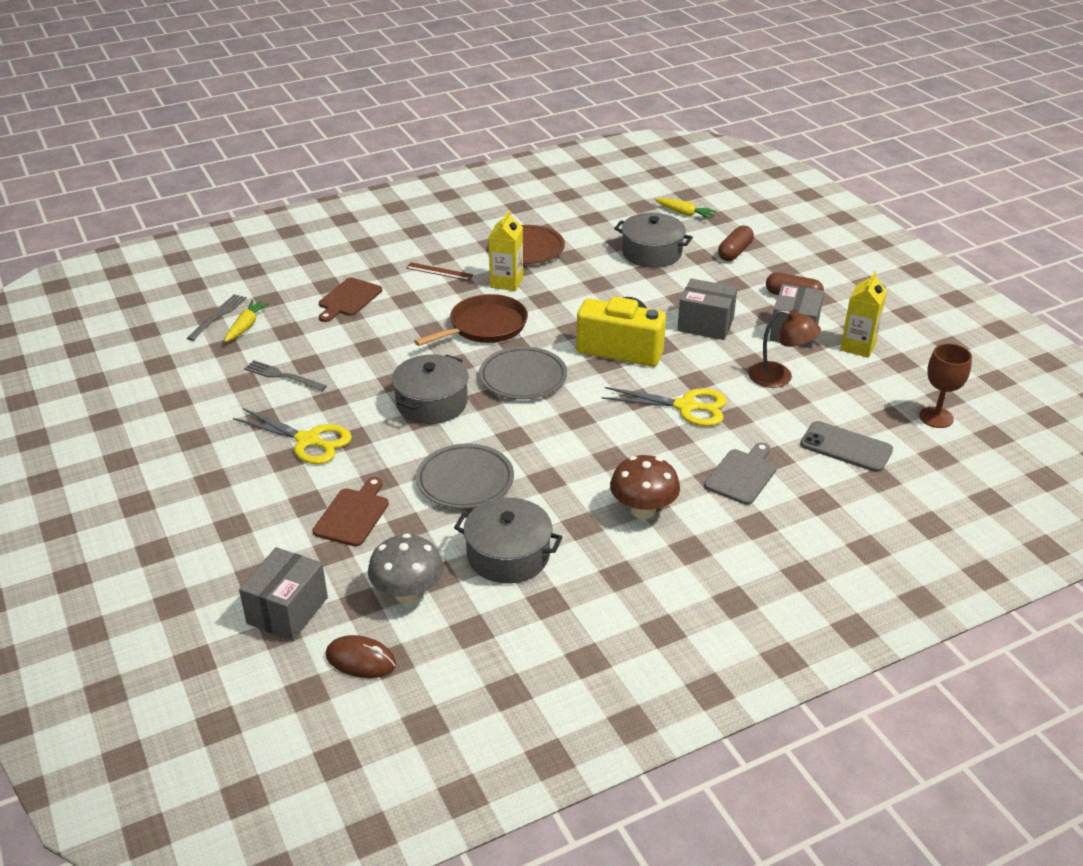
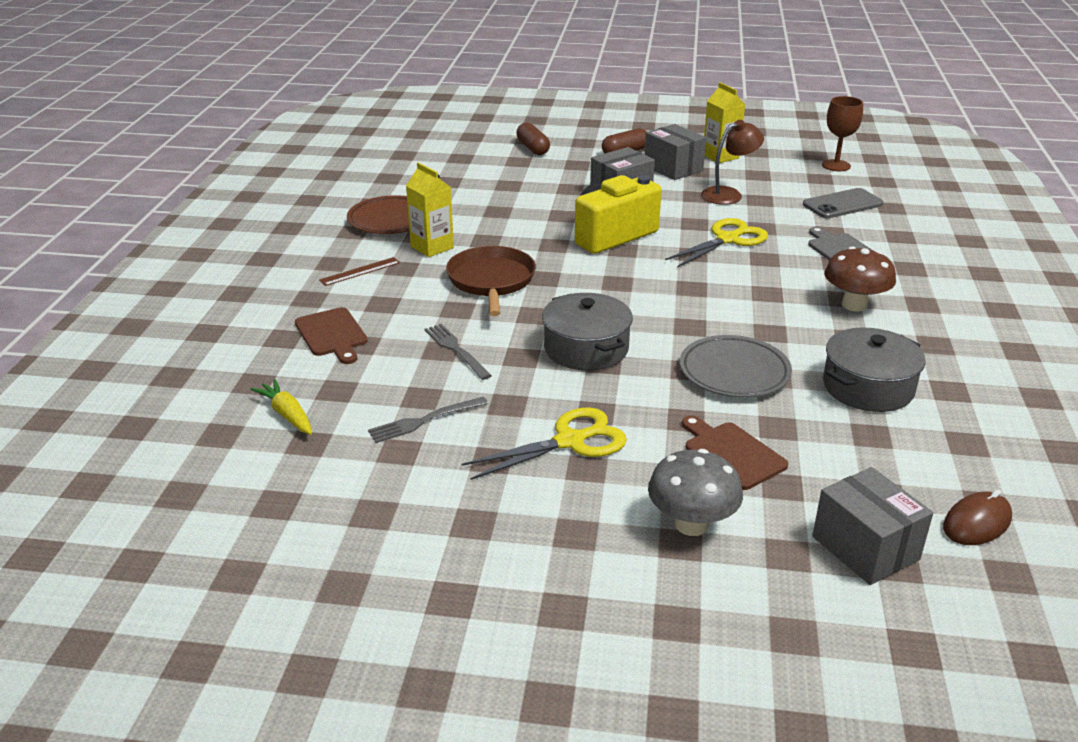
camera: 55 degrees left, 5 degrees down
(218, 315) = (234, 427): grey fork -> grey fork (455, 349)
(408, 593) = (888, 461): grey mushroom -> grey mushroom (691, 524)
(523, 378) = (600, 291): grey plate -> none
(651, 253) = (484, 175): grey pot -> none
(684, 213) = (445, 144): yellow carrot -> none

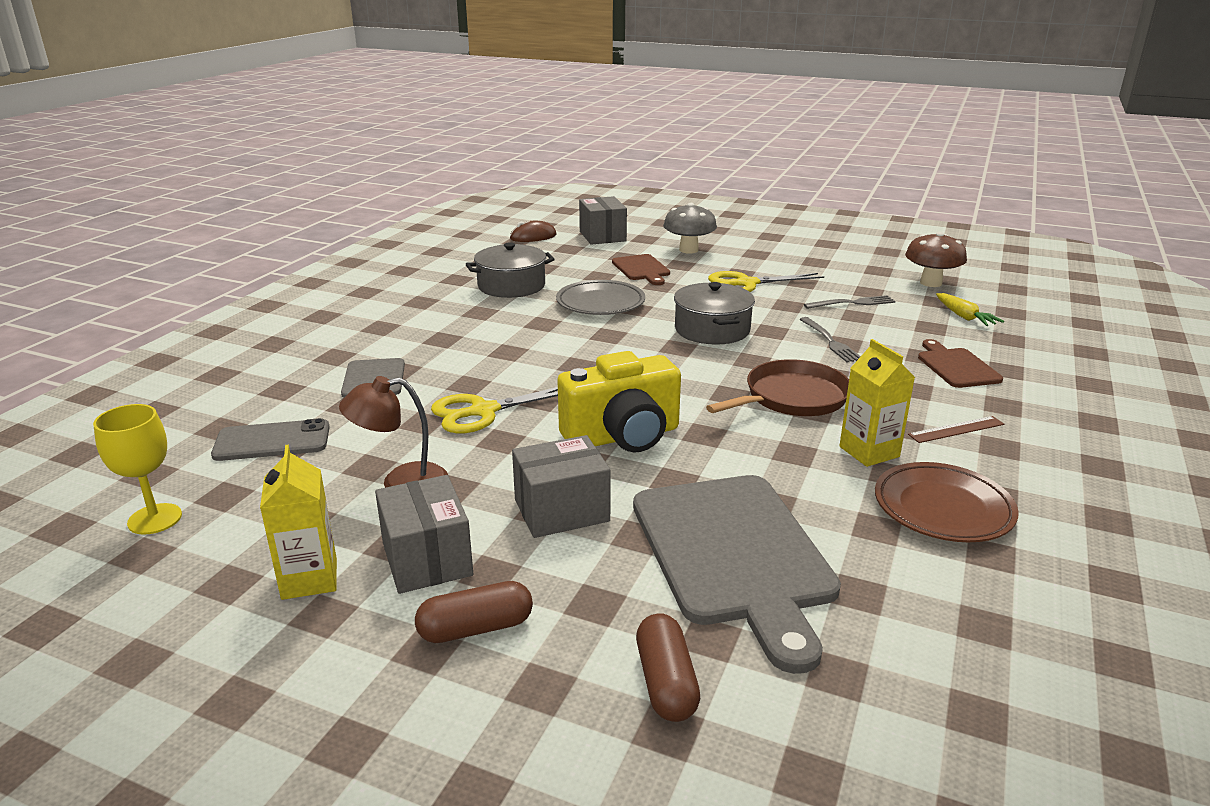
camera: 165 degrees left, 5 degrees down
(491, 281) = (792, 398): brown pan -> brown pan turned 135 degrees counterclockwise
(514, 187) = (734, 554): none -> grey cutting board
(836, 165) = (155, 519): brown goblet -> yellow goblet
(854, 305) = (441, 333): brown mushroom -> brown mushroom (930, 283)

